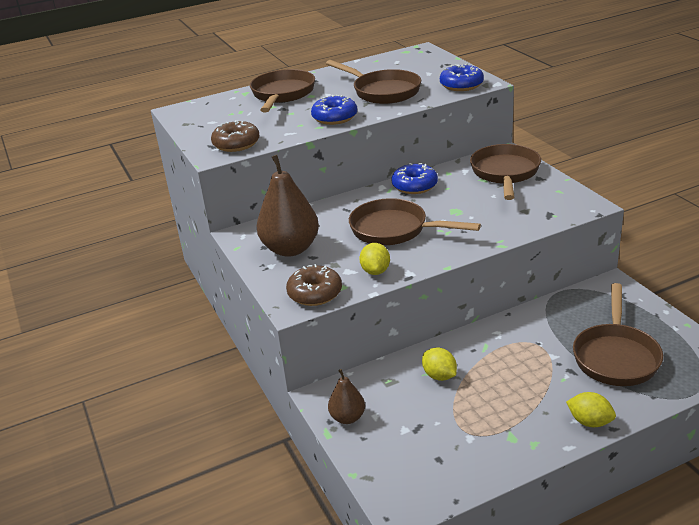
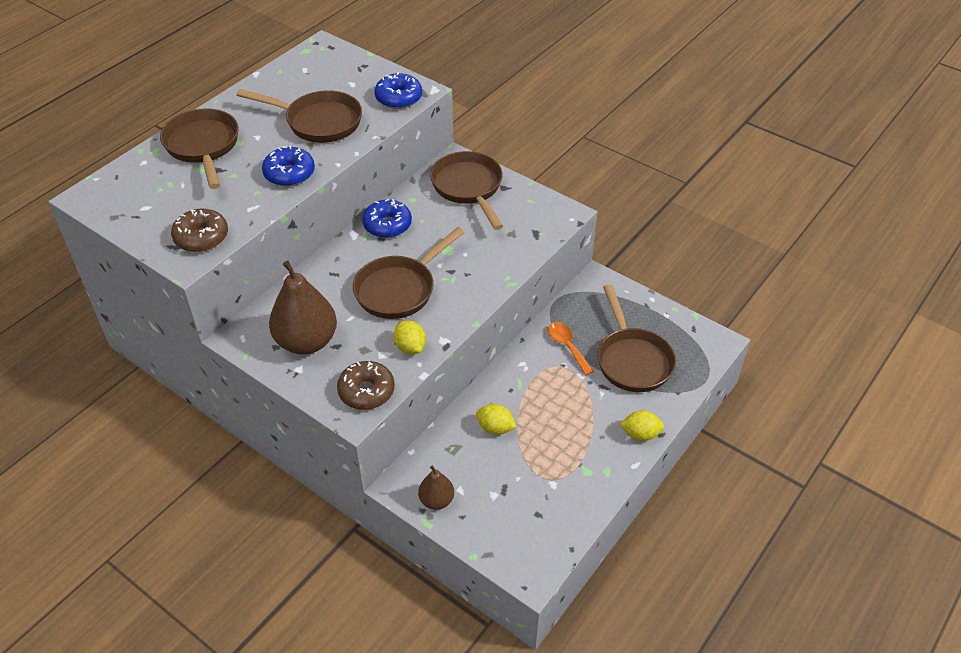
camera: 30 degrees left, 15 degrees up
(394, 230) = (399, 289): brown pan -> brown pan turned 45 degrees counterclockwise
(551, 329) = (567, 346): none -> orange spoon

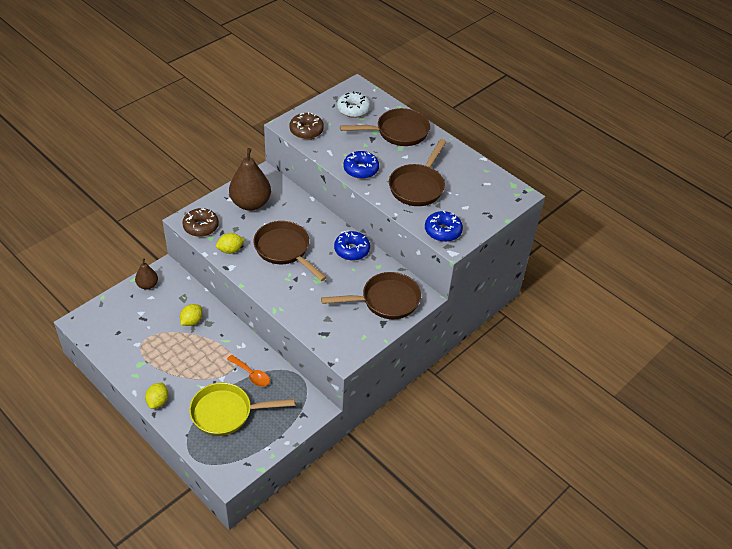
camera: 95 degrees right, 0 degrees up
(147, 194) = (353, 109): none -> white donut
(567, 346) = (251, 374): orange spoon -> orange spoon turned 60 degrees clockwise
(632, 360) = (226, 413): brown pan -> yellow pan

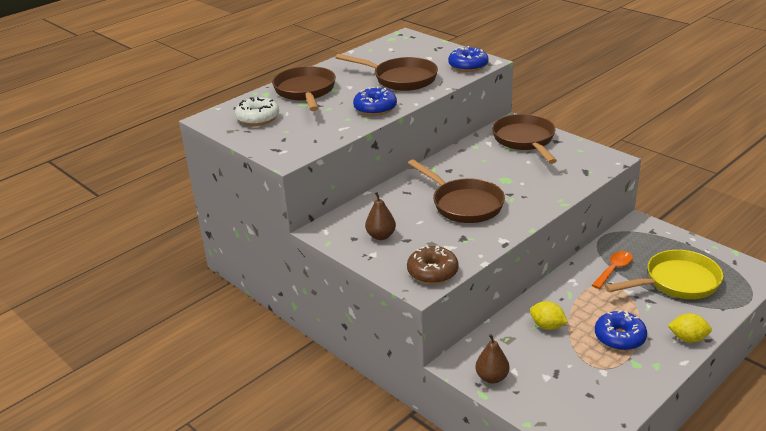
camera: 85 degrees left, 15 degrees down
(226, 413) = (676, 282): yellow pan -> yellow pan turned 105 degrees counterclockwise
(230, 250) = (472, 243): yellow lemon -> none
(250, 203) = (381, 236): brown pear -> brown pear, size x0.53
(284, 250) = (464, 204): brown pan -> brown pan turned 90 degrees counterclockwise
(306, 130) = (300, 144): brown donut -> none
(351, 250) = (454, 162): blue donut -> blue donut (619, 337)

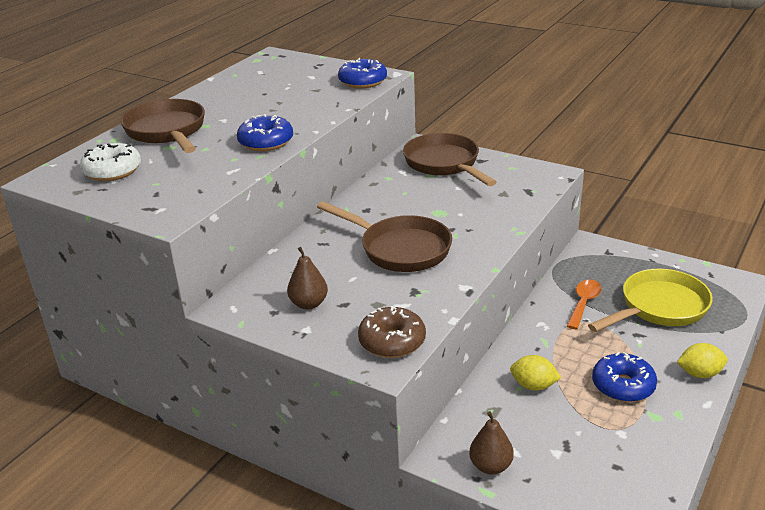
camera: 15 degrees left, 0 degrees up
(400, 79) = (285, 104): brown pan -> none

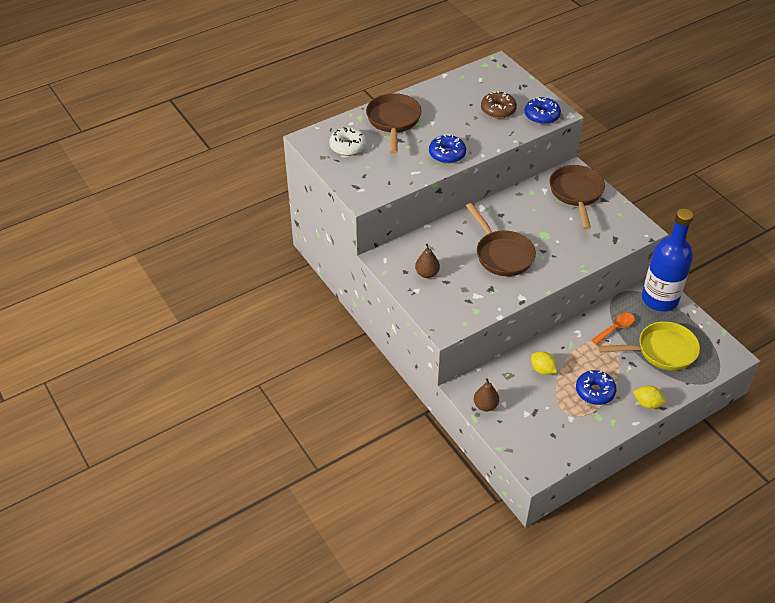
camera: 25 degrees right, 15 degrees up
(392, 341) = (457, 317): brown donut -> brown donut (498, 110)
(606, 256) = (659, 299): none -> blue bottle

